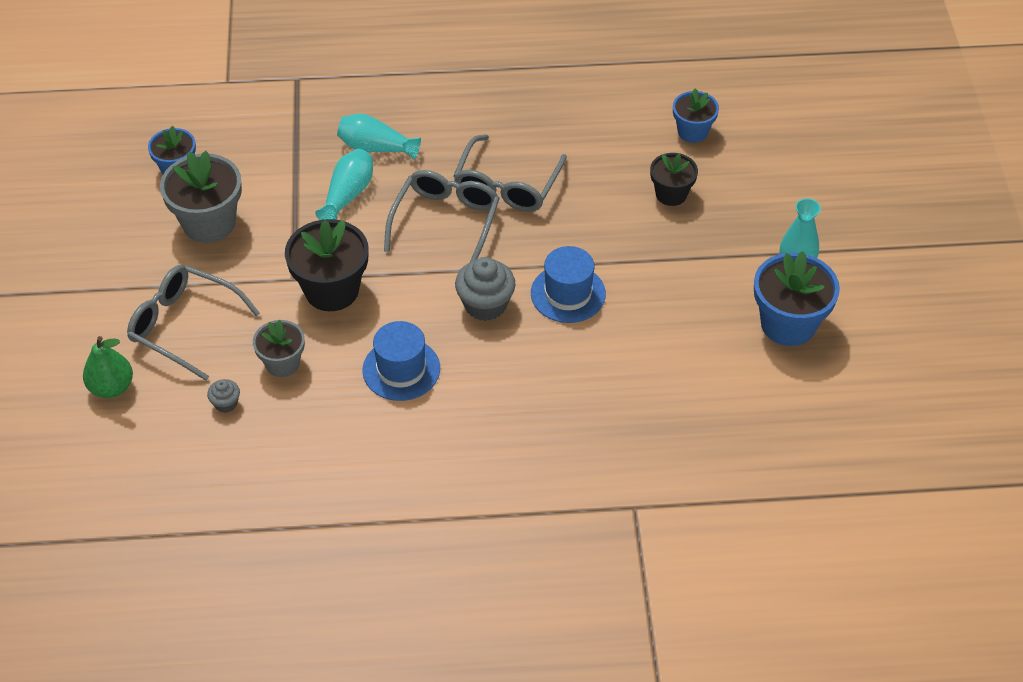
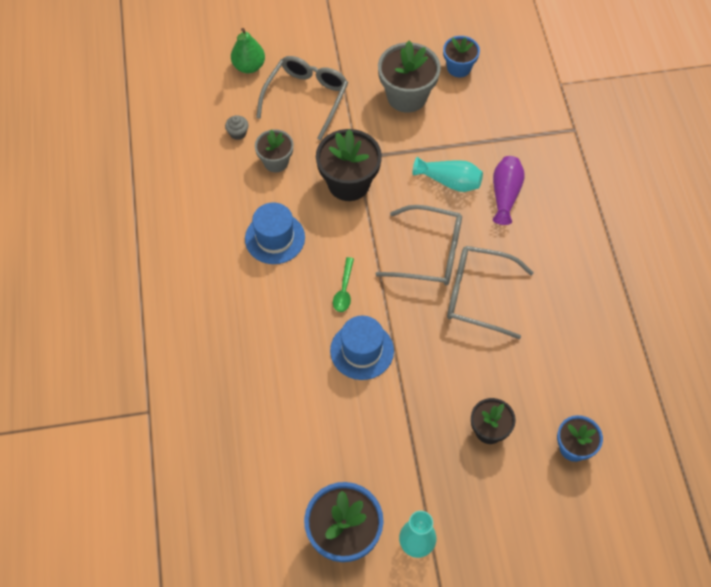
camera: 85 degrees right, 10 degrees up
(376, 148) = (505, 194): turquoise vase -> purple vase
(485, 305) = (344, 290): grey cupcake -> green spoon

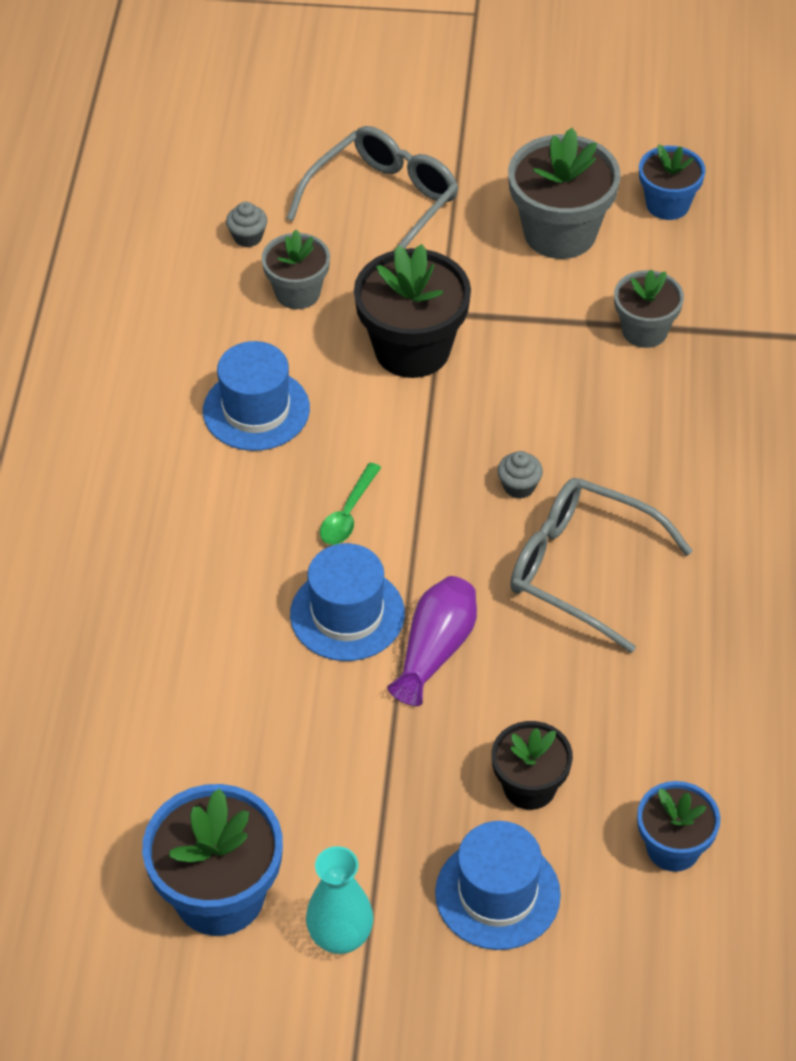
camera: 15 degrees right, 10 degrees down
(249, 66) = (301, 138): green pear -> none
(430, 253) = (519, 486): grey glasses -> grey cupcake
(449, 181) = (591, 380): turquoise vase -> none
(469, 146) = (644, 331): none -> grey flower pot
(491, 497) = (497, 894): none -> blue hat
(505, 194) = (684, 419): purple vase -> purple vase (435, 650)

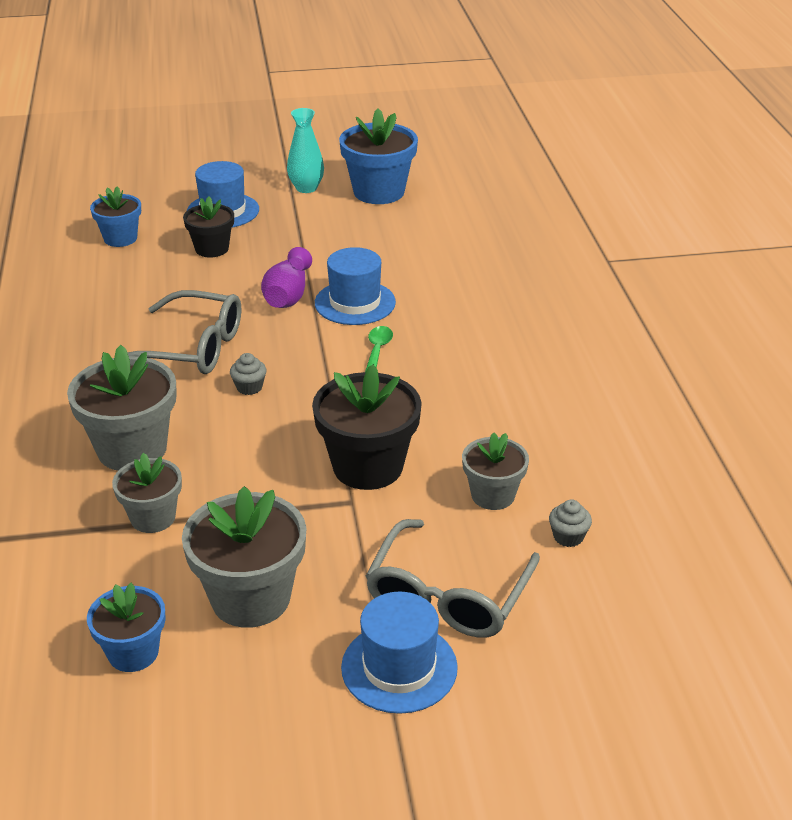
camera: 165 degrees right, 15 degrees down
(256, 410) = (481, 403): blue hat -> blue hat (399, 667)
(664, 420) = (132, 449): none -> grey flower pot

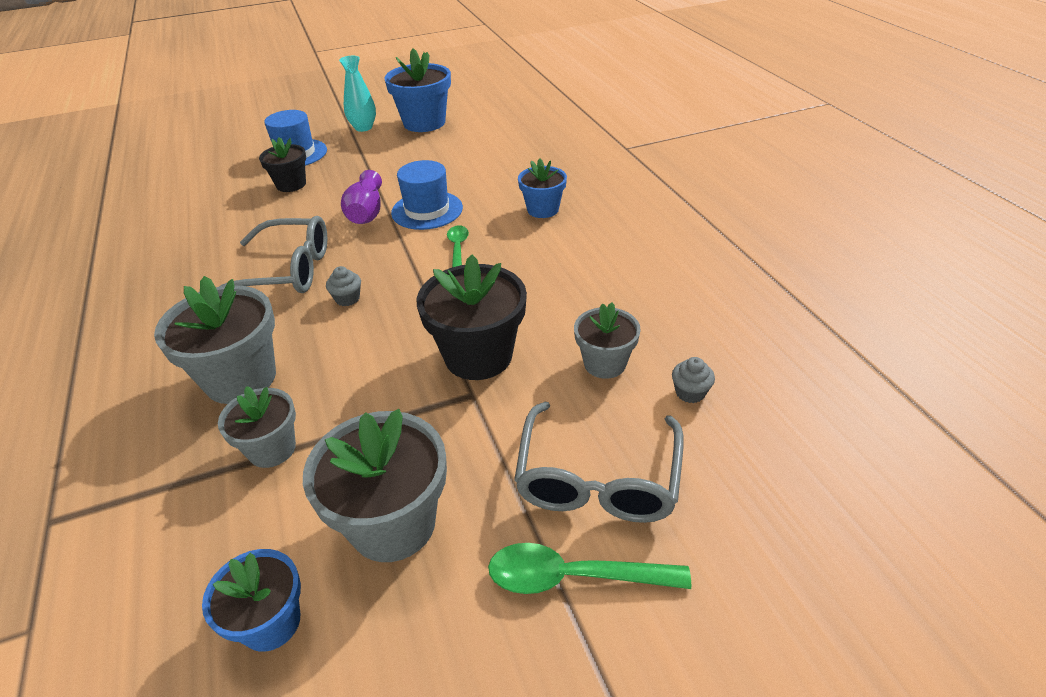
camera: 10 degrees left, 5 degrees up
(120, 238) = (207, 187): blue flower pot -> blue flower pot (543, 209)
(399, 667) = (574, 577): blue hat -> green spoon

